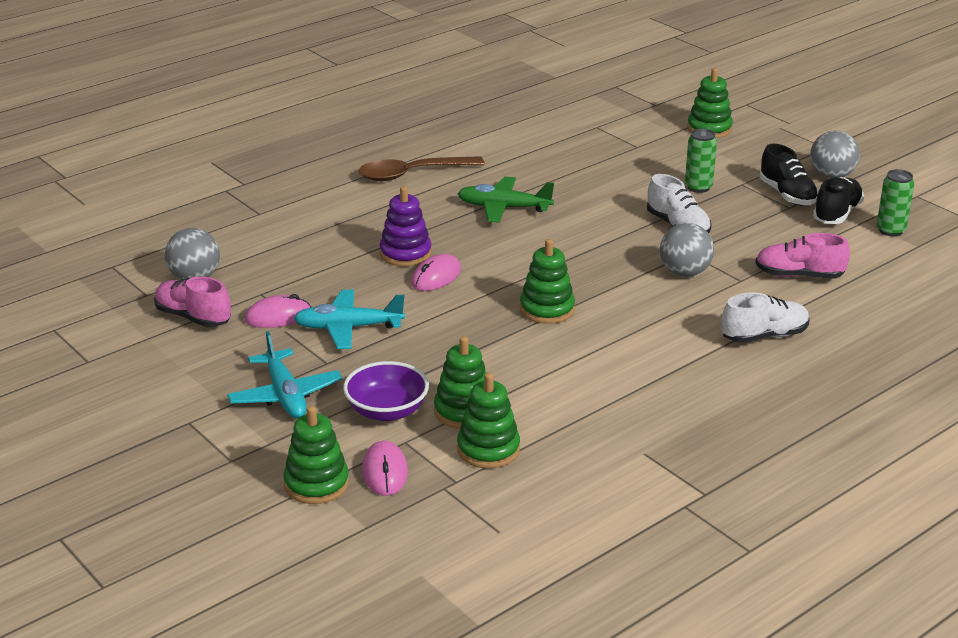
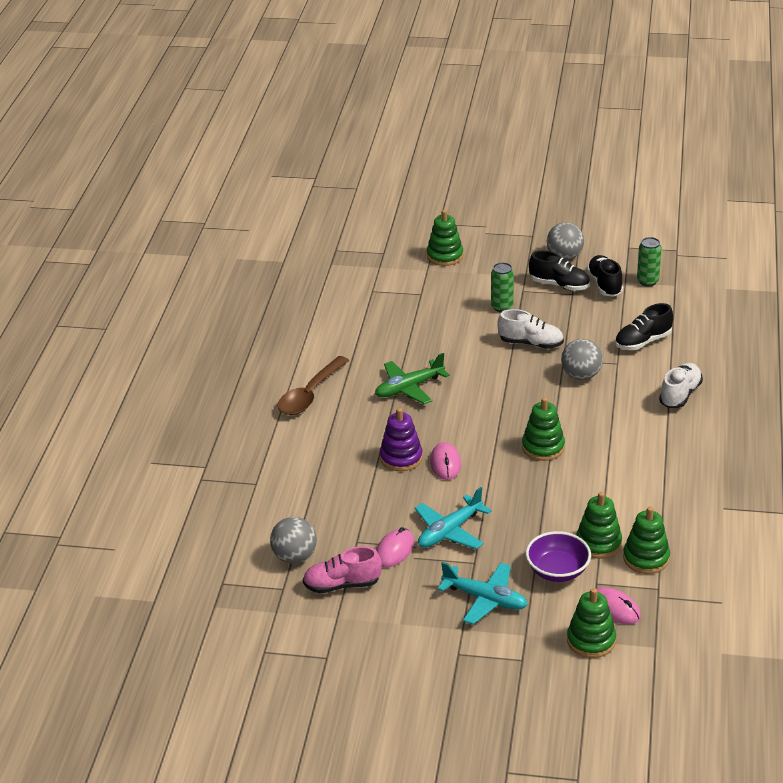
camera: 40 degrees left, 5 degrees up
(799, 275) = (643, 342): pink shoe -> black shoe

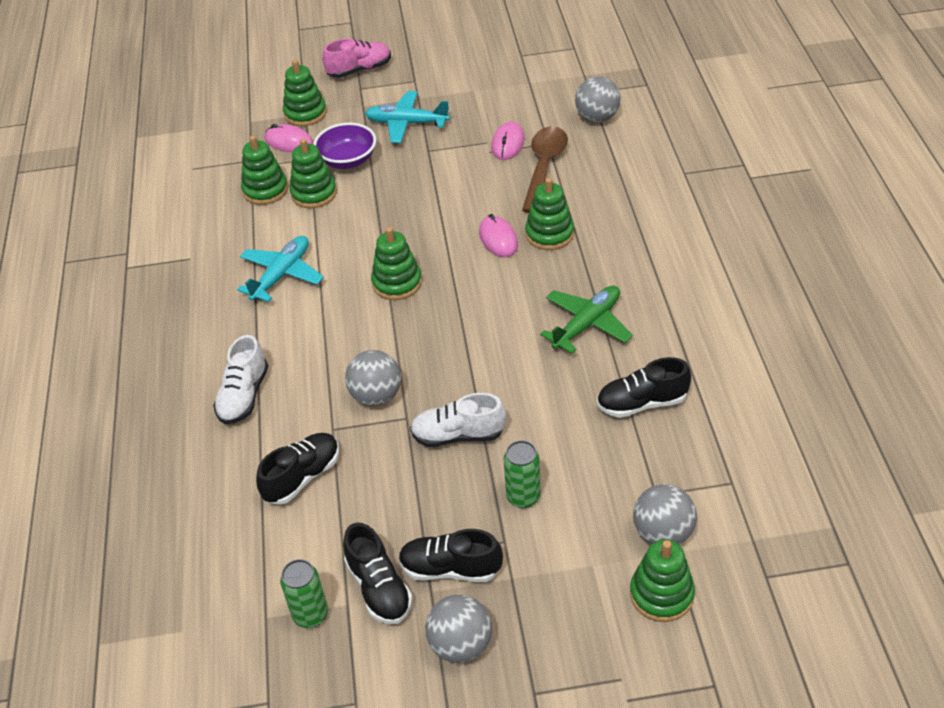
camera: 165 degrees right, 10 degrees up
(310, 394) = (701, 287): brown spoon -> brown spoon (544, 167)
(342, 585) = (539, 106): pink shoe -> pink shoe (359, 70)
(400, 337) = (642, 403): none -> black shoe
(401, 458) = (549, 234): purple stacking toy -> green stacking toy
(428, 278) = (663, 533): none -> grey ball
(449, 531) = (463, 172): turquoise plane -> turquoise plane (282, 275)

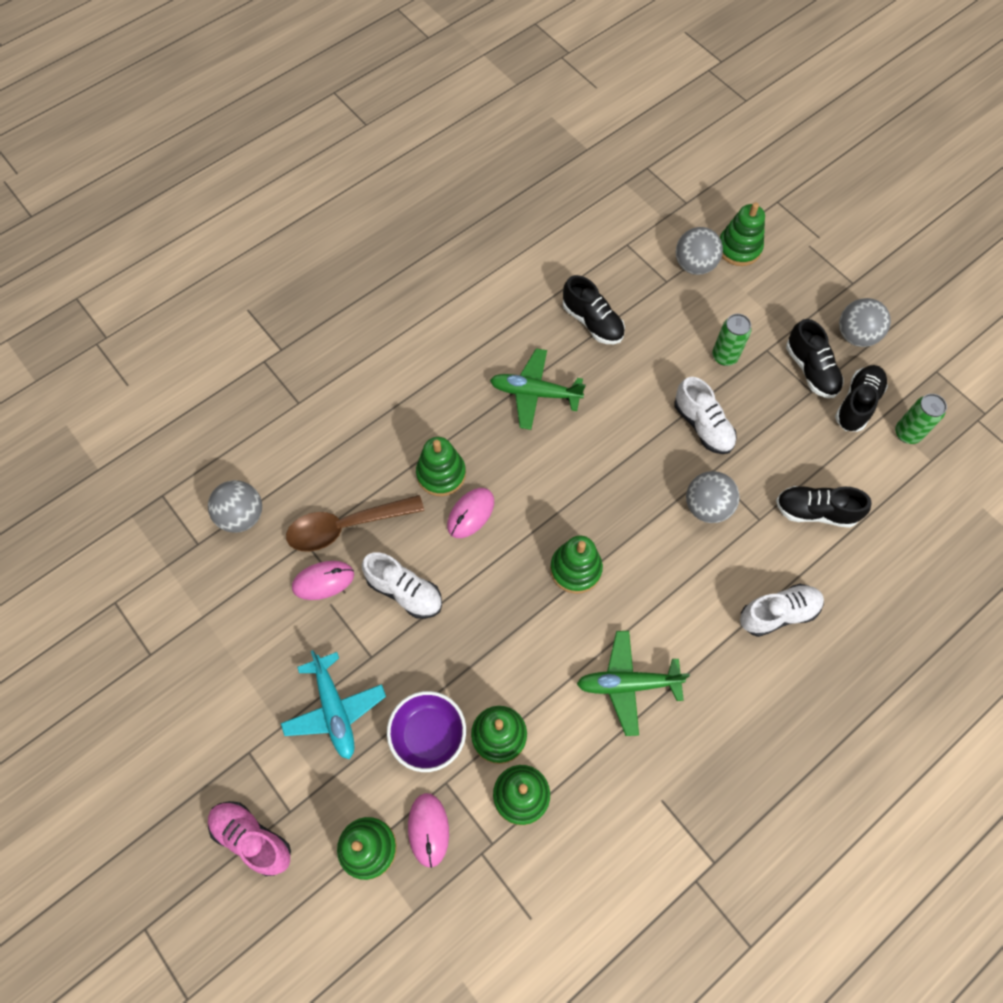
camera: 125 degrees left, 20 degrees up
(282, 275) = (627, 684): turquoise plane -> green plane
(463, 181) = (405, 591): none -> white shoe

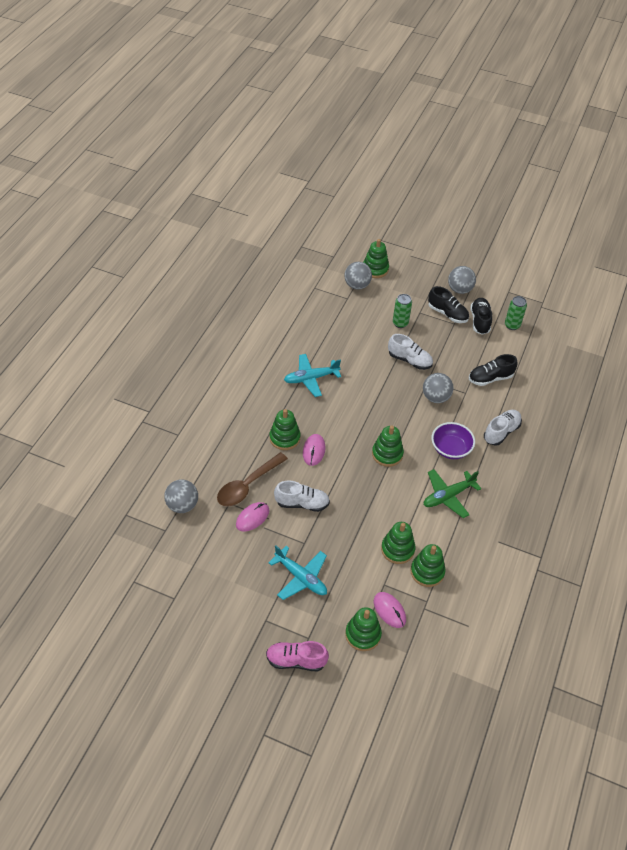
camera: 30 degrees left, 15 degrees down
(428, 735) = (360, 566): purple bowl -> purple bowl (450, 449)
(535, 393) = (311, 378): green plane -> turquoise plane
(592, 322) = (320, 332): black shoe -> none

